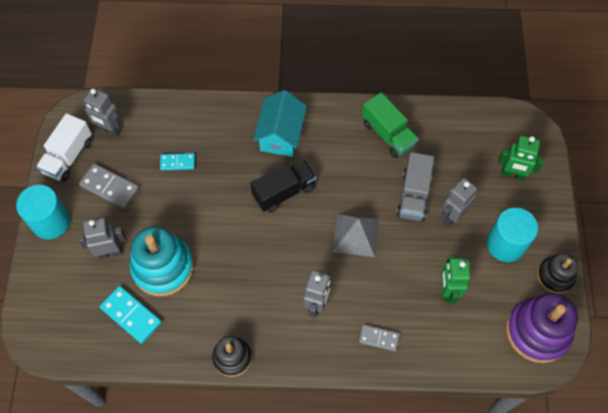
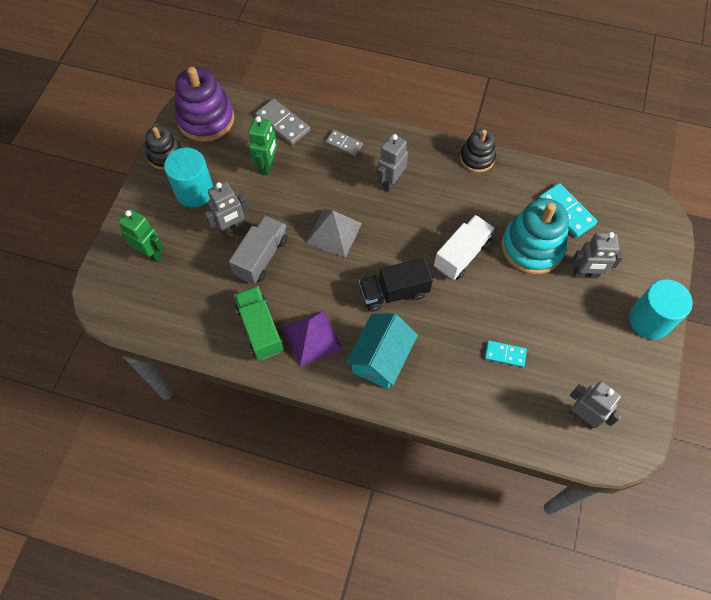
camera: 165 degrees left, 0 degrees up
(68, 156) = (632, 393): white truck -> white truck (462, 255)
(109, 187) = (584, 343): grey domino -> grey domino (283, 123)
(342, 138) = (312, 338): none -> purple pyramid

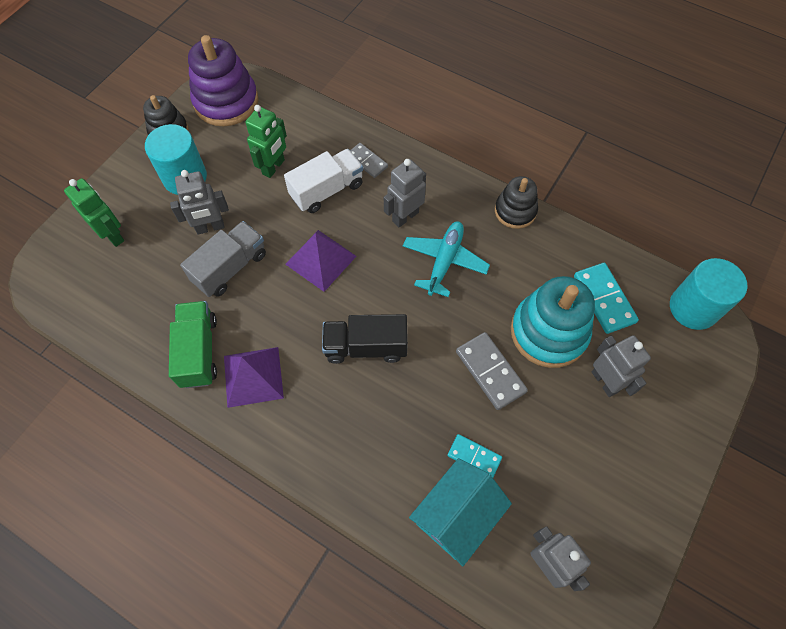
camera: 15 degrees right, 0 degrees up
(283, 123) = (307, 124): grey domino -> grey domino (490, 371)
(334, 233) = (321, 260): grey pyramid -> purple pyramid
(381, 358) = (324, 422): turquoise house -> turquoise house (457, 515)
(434, 211) = (444, 261): none -> turquoise plane
(462, 255) = (461, 321): white truck -> white truck (327, 190)
(585, 274) = (605, 381): grey robot -> grey robot turned 135 degrees counterclockwise
(649, 320) = (669, 460): turquoise cylinder -> turquoise cylinder (693, 308)

